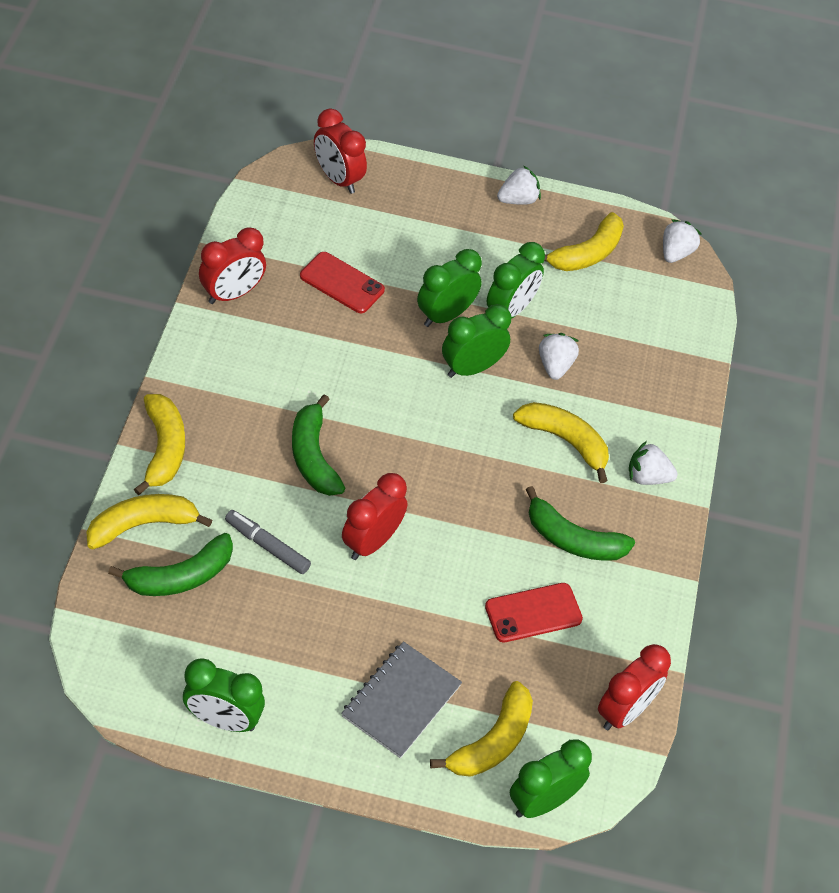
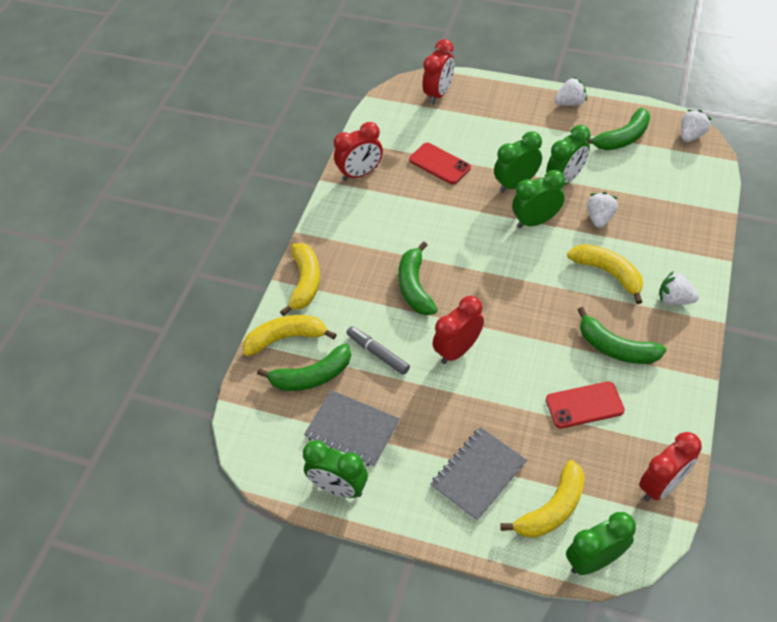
camera: 15 degrees right, 0 degrees up
(238, 646) = (352, 429): none -> grey notebook
(338, 179) = (438, 94): red clock -> red clock turned 120 degrees counterclockwise
(587, 253) = (622, 138): yellow banana -> green banana

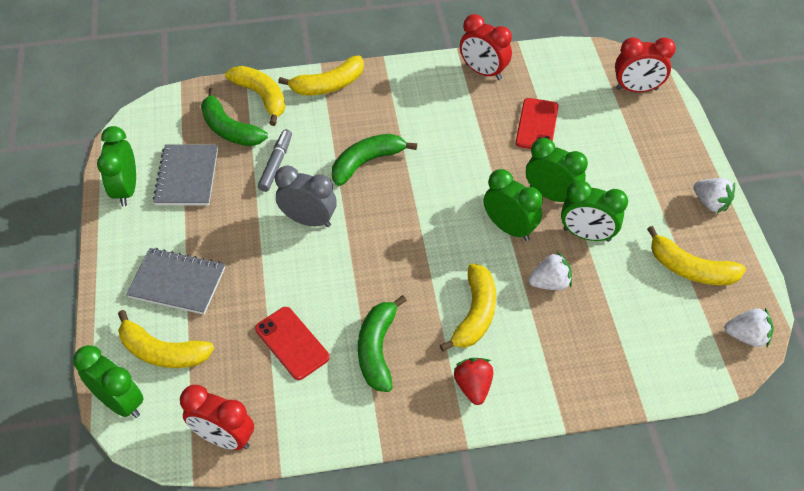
camera: 60 degrees right, 0 degrees up
(457, 350) = (308, 220): red clock -> grey clock
(622, 138) = (690, 269): green banana -> yellow banana
(674, 299) = (473, 386): white strawberry -> red strawberry

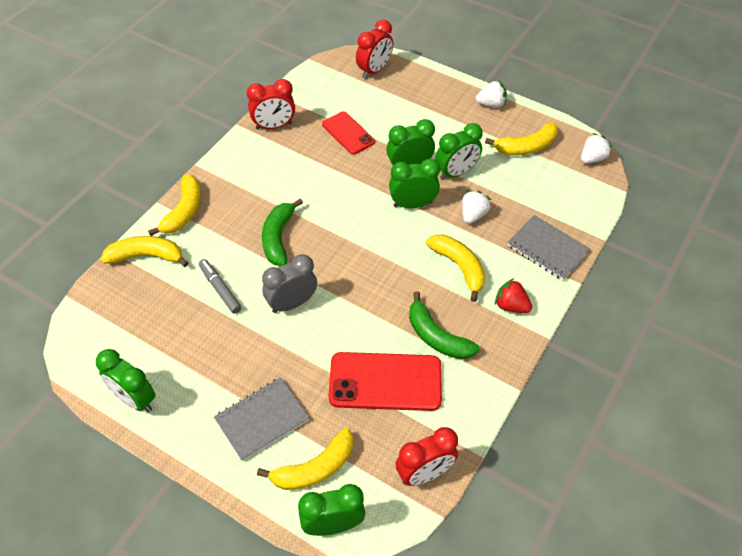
camera: 50 degrees left, 0 degrees up
(187, 177) = (168, 351): grey notebook -> grey notebook (547, 249)
(230, 129) = (154, 295): green banana -> none
(292, 343) = (385, 382): red phone -> red phone, size x1.61

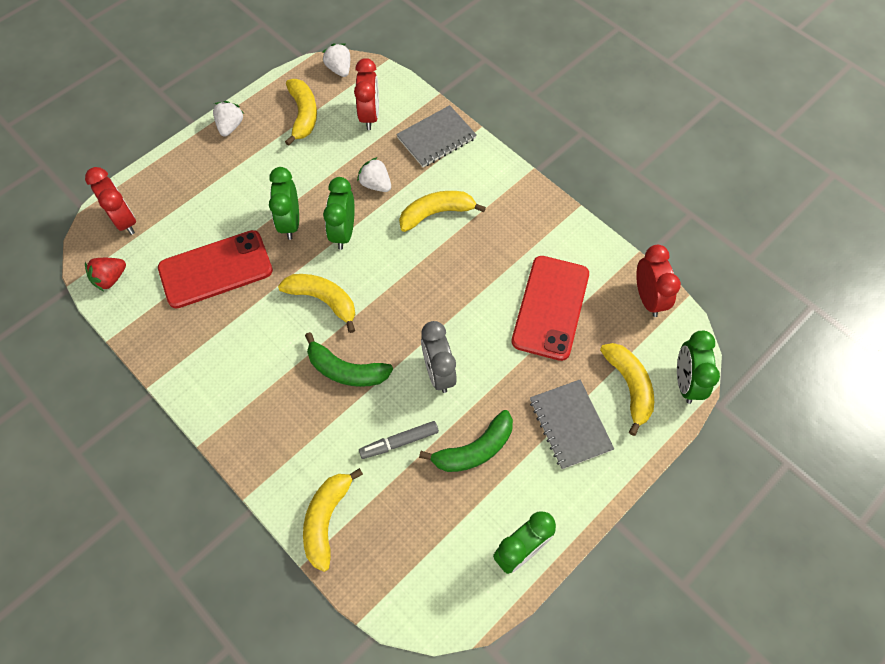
camera: 75 degrees left, 10 degrees up
(183, 211) = (270, 468): yellow banana -> yellow banana (323, 300)
(274, 126) = (170, 345): red clock -> red clock (369, 116)
(348, 133) = (216, 269): red phone -> red phone, size x1.61
(437, 337) = (511, 253): green banana -> green banana (474, 449)
(456, 173) = (315, 183): green clock -> none
(511, 306) = (492, 185): red strawberry -> red strawberry (110, 279)

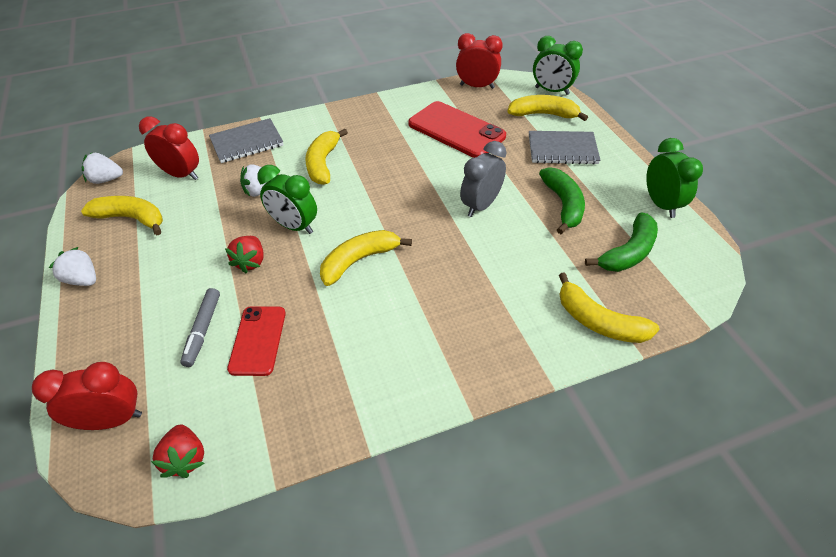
camera: 65 degrees left, 15 degrees down
(216, 269) = (258, 340): red phone -> red phone, size x0.62
(290, 222) = (250, 262): green clock -> red strawberry
(346, 370) = (446, 264): green banana -> green banana (628, 252)
(399, 442) = (537, 248): grey marker -> grey marker (203, 330)
(436, 138) = (247, 142): grey notebook -> grey notebook turned 75 degrees clockwise
(438, 372) = (481, 205): grey clock -> grey clock turned 120 degrees clockwise

